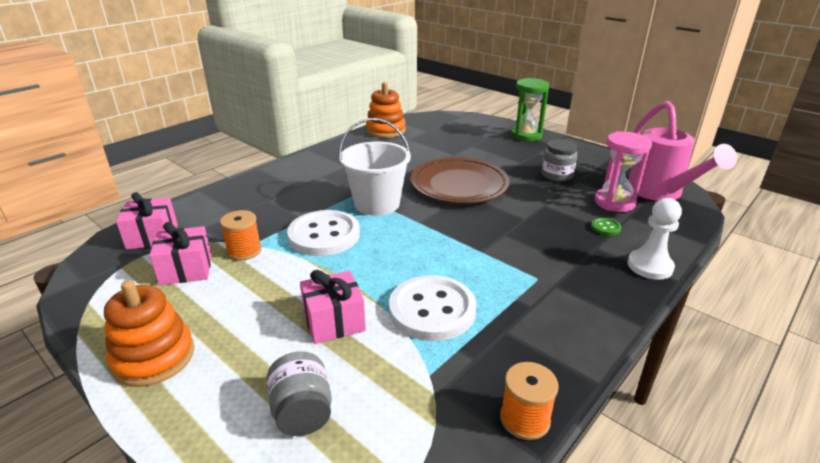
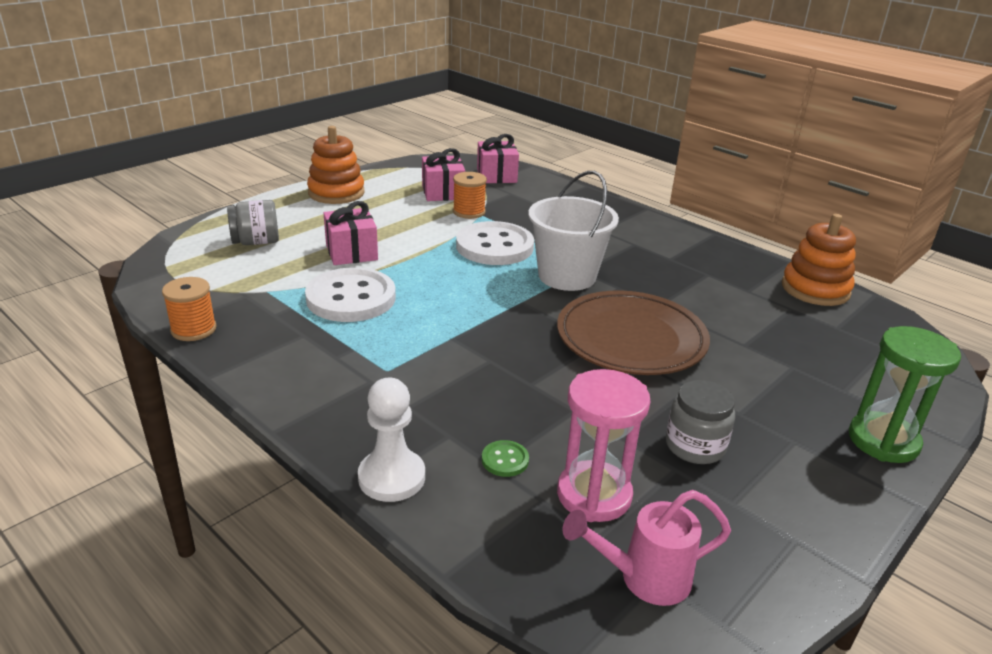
camera: 90 degrees right, 0 degrees up
(660, 193) = (643, 578): pink watering can -> pink watering can, size x0.60

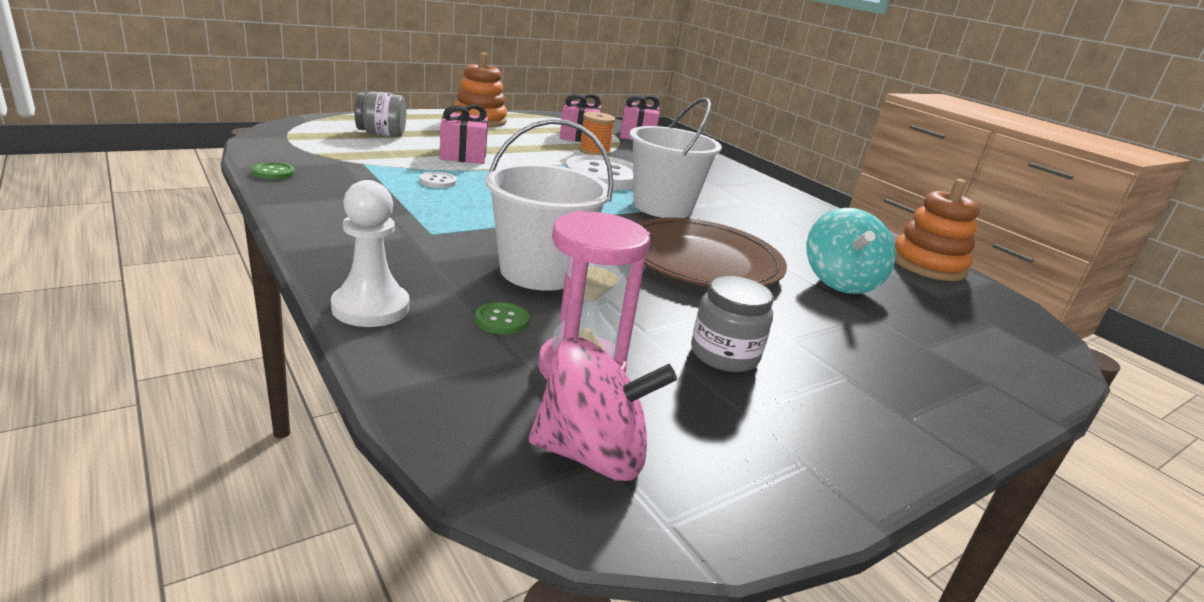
camera: 10 degrees right, 5 degrees down
(193, 329) = (274, 173): orange spool -> green button
(351, 298) = (438, 181): white button -> white button, size x0.41
(504, 393) = (539, 272): none -> white bucket
(643, 578) = (591, 454): pink watering can -> pink spinning top
(752, 332) = (839, 282): none -> turquoise spinning top
(883, 441) = (958, 398): green hourglass -> none

